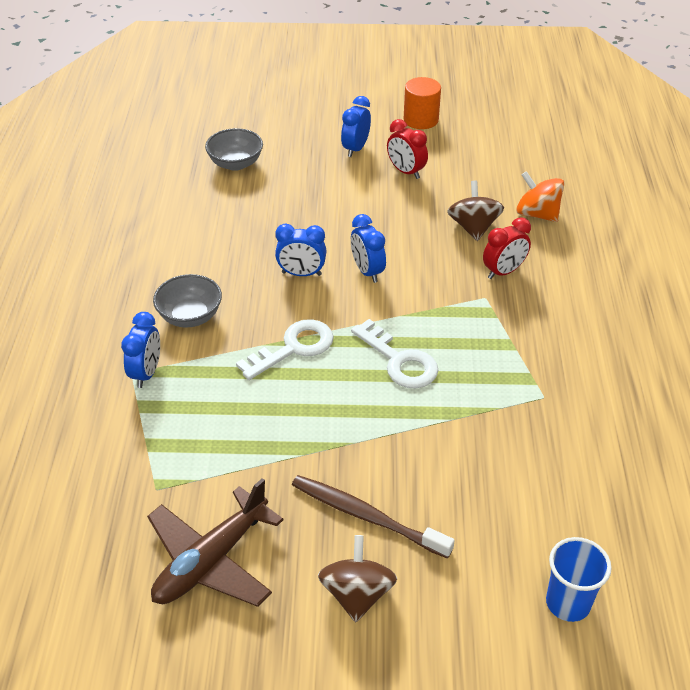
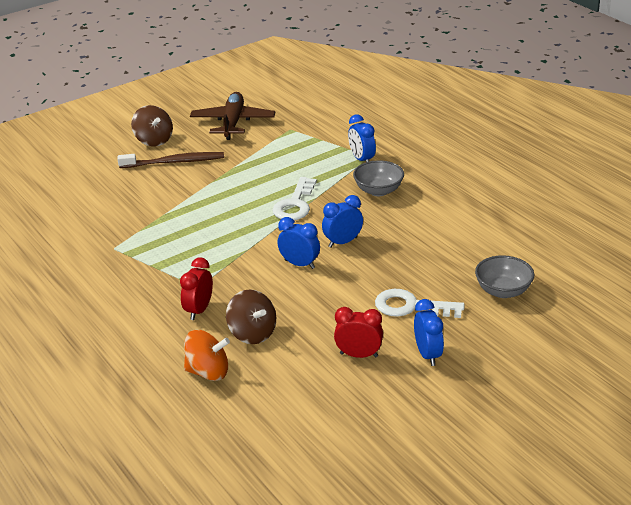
camera: 145 degrees right, 10 degrees down
(399, 361) = (222, 226): white key -> white key (411, 306)
(421, 120) = (408, 420): orange cylinder -> none
(568, 603) = (48, 176): blue cup -> none

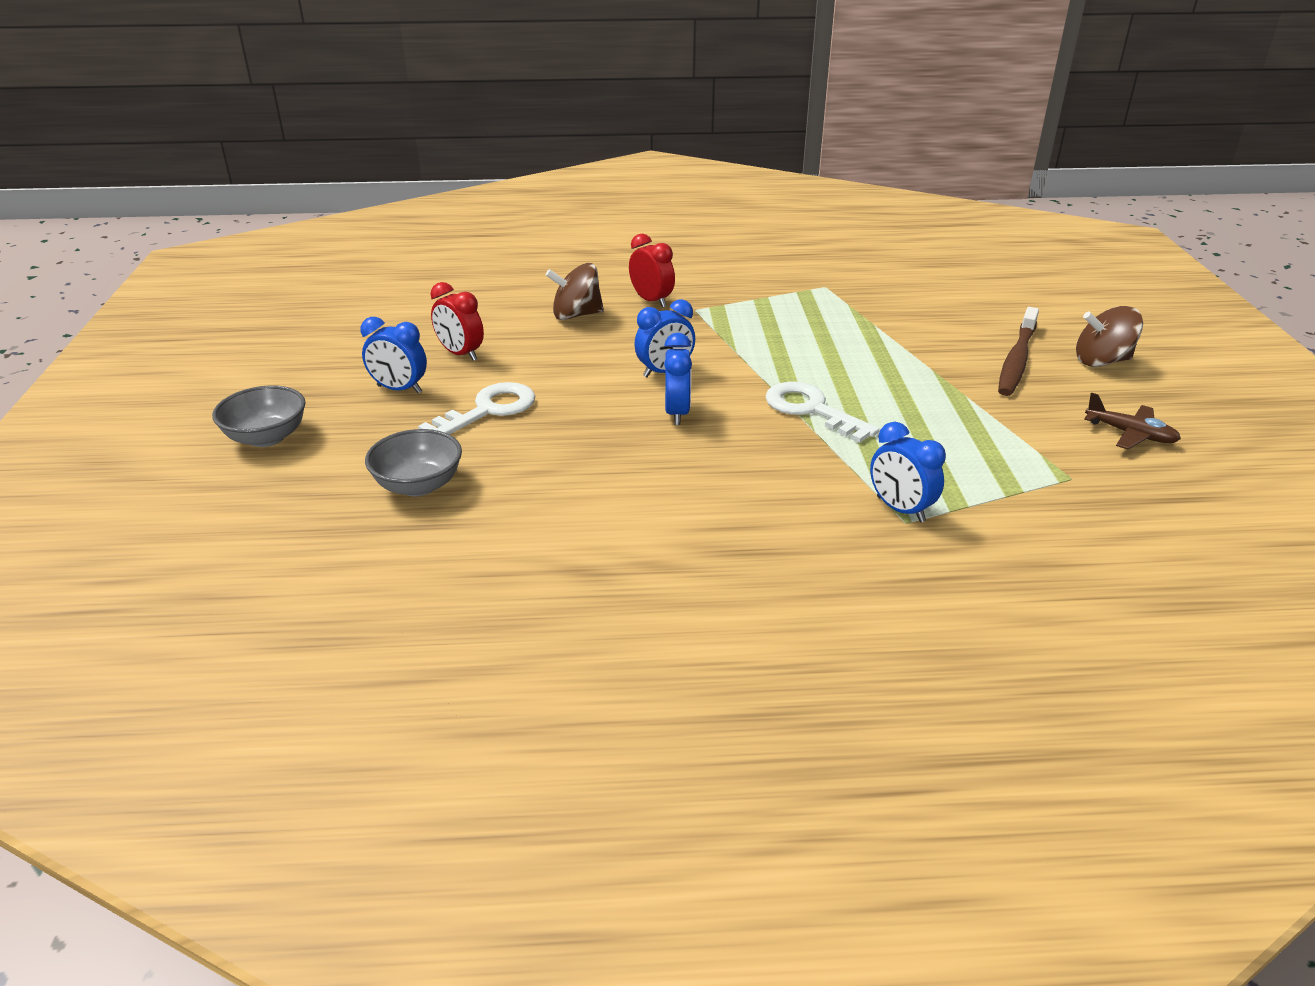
camera: 120 degrees right, 0 degrees up
(208, 372) = (551, 284): orange spinning top -> none
(233, 123) = (1130, 434): brown plane -> brown plane, size x0.57
(359, 355) = (460, 354): red clock -> red clock turned 90 degrees clockwise
(362, 159) = (900, 509): blue clock -> blue clock turned 135 degrees counterclockwise
(378, 191) = (782, 488): grey bowl -> grey bowl (267, 437)

